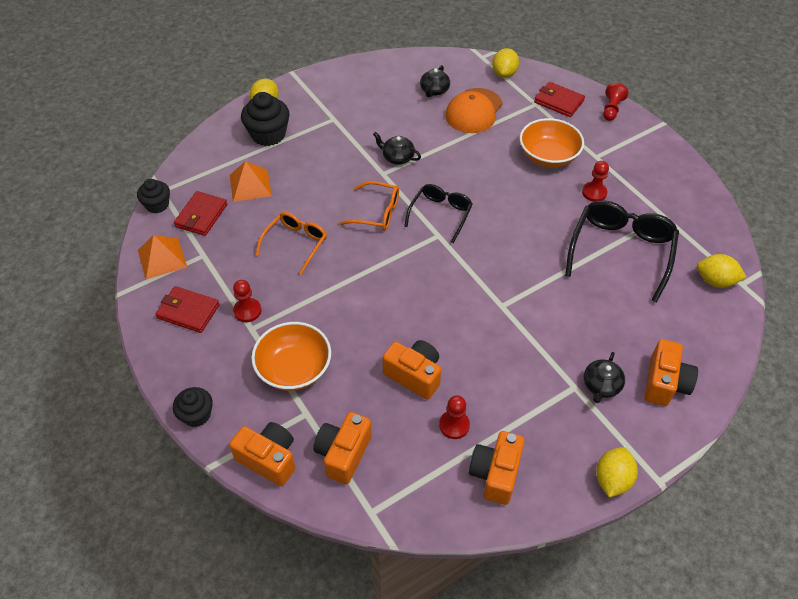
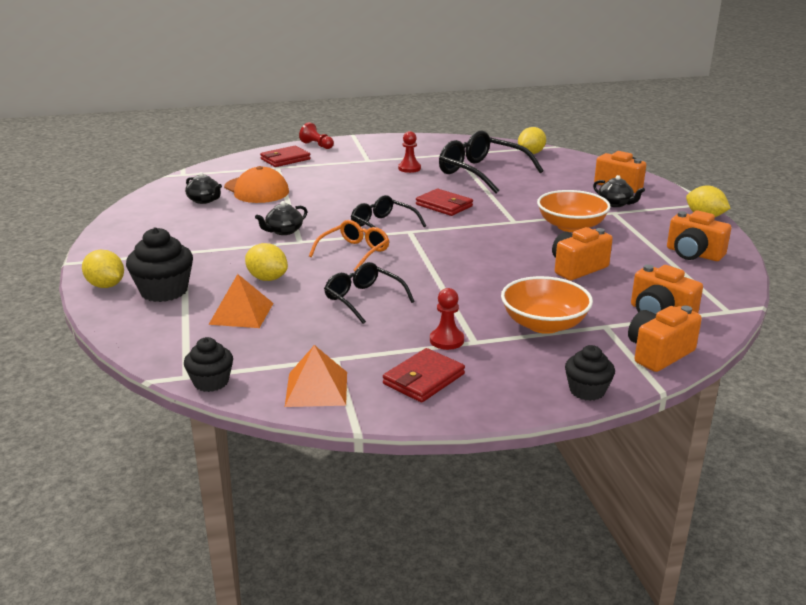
camera: 70 degrees left, 25 degrees down
(201, 215) = (263, 351): red wallet -> red wallet (444, 205)
(295, 243) = (363, 299): orange glasses -> black glasses
(454, 425) = (639, 261): red pawn -> none
(504, 73) = (220, 170): yellow lemon -> yellow lemon (267, 278)
(548, 156) = (350, 175): orange bowl -> orange bowl (571, 226)

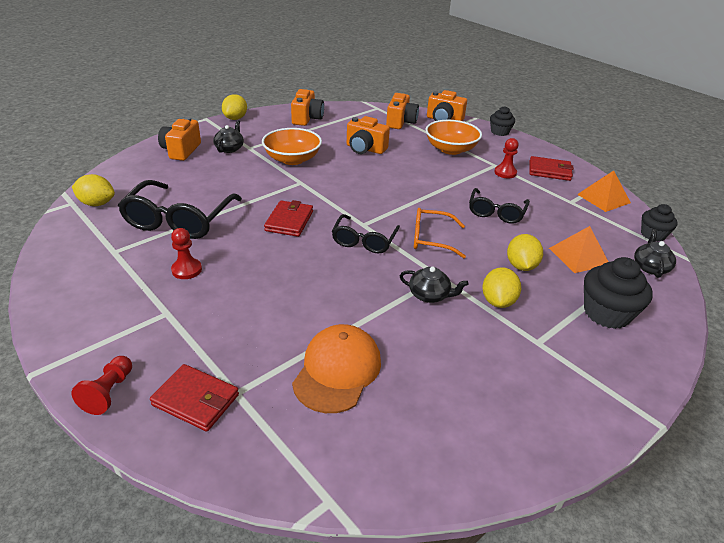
camera: 120 degrees left, 10 degrees up
(106, 285) = (648, 357): yellow lemon -> yellow lemon (498, 301)
(204, 200) = (407, 405): black teapot -> black teapot (650, 267)

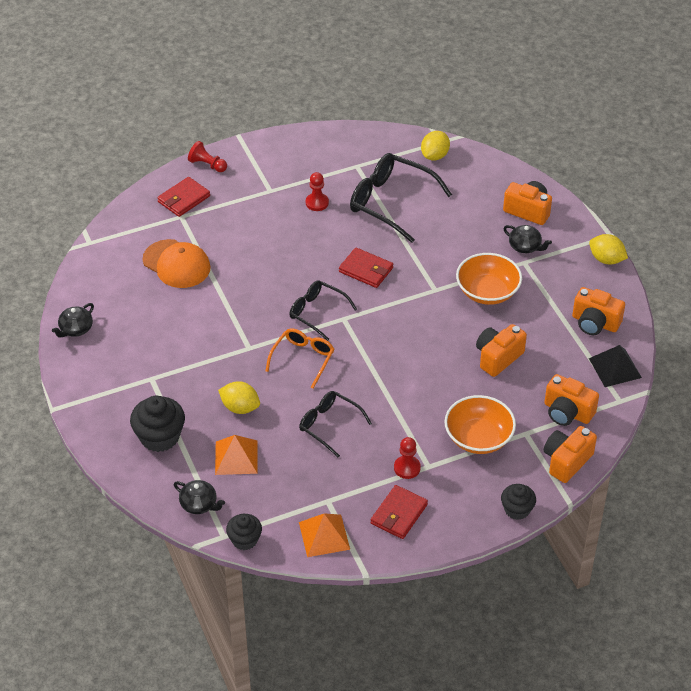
camera: 110 degrees right, 10 degrees up
(348, 110) = (615, 368): none -> black pyramid
(429, 295) = (229, 333): black teapot -> black teapot (75, 329)
(498, 301) = (203, 373): yellow lemon -> none

